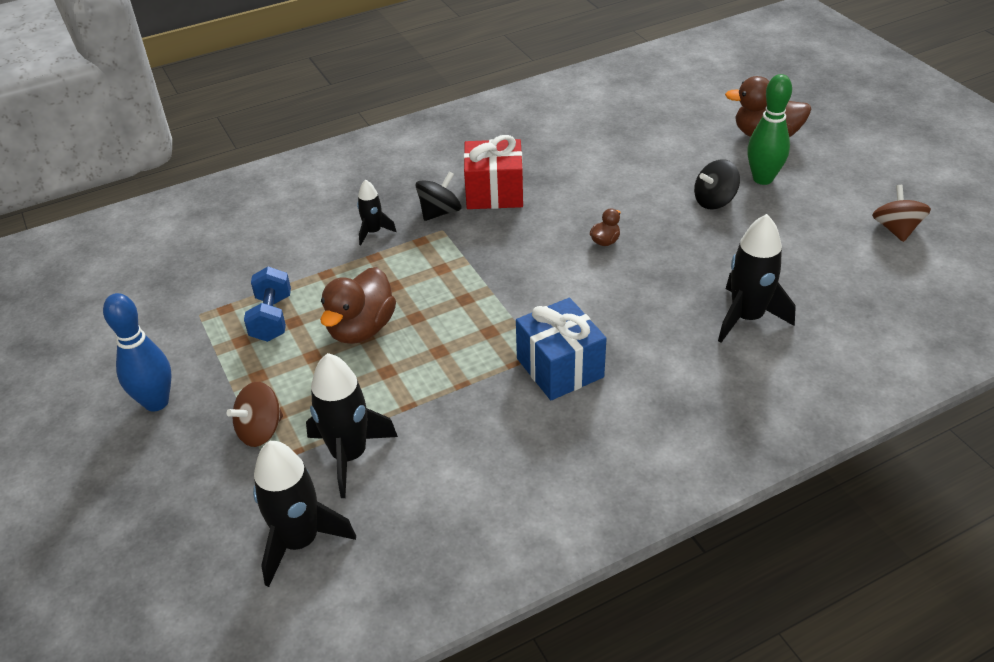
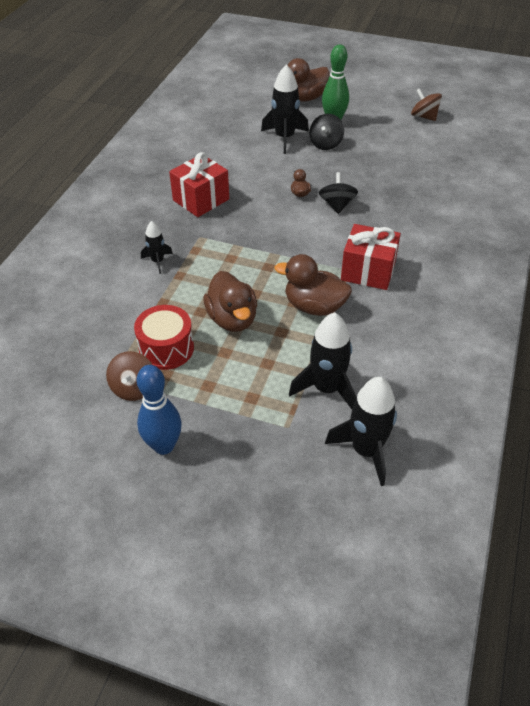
camera: 45 degrees left, 5 degrees up
(260, 430) = (256, 413): brown spinning top -> brown spinning top (133, 388)
(272, 318) = (166, 348): blue dumbbell -> red drum
(439, 212) = (183, 228): black spinning top -> black spinning top (337, 205)
(452, 368) = (314, 306): none -> brown duck
(560, 368) = (368, 271): blue gift -> red gift
(747, 317) = (418, 194): black rocket -> black rocket (284, 138)

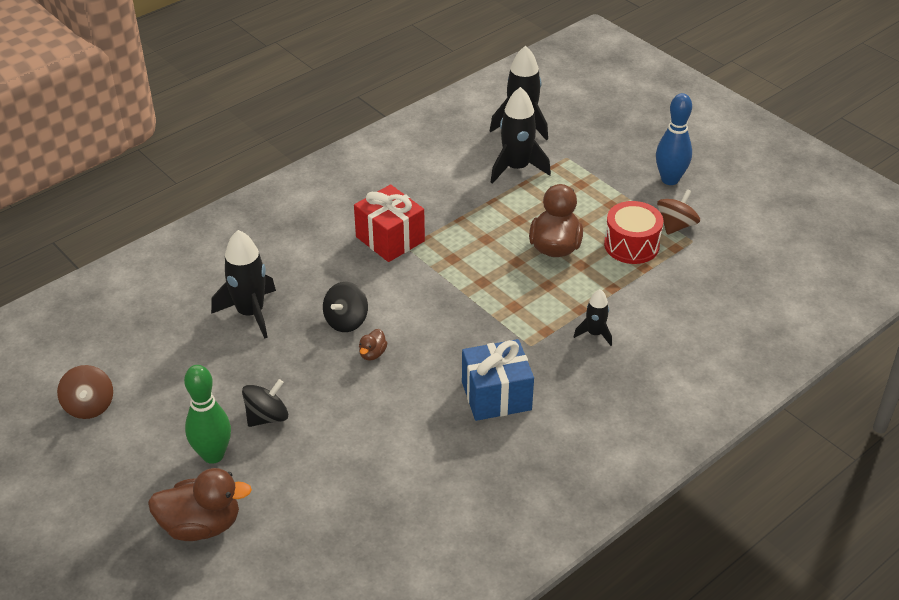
camera: 150 degrees left, 5 degrees down
(201, 200) = (496, 396): red gift -> blue gift
(284, 138) = (309, 453): black rocket -> black rocket (250, 313)
(314, 306) = (471, 228): brown duck -> none

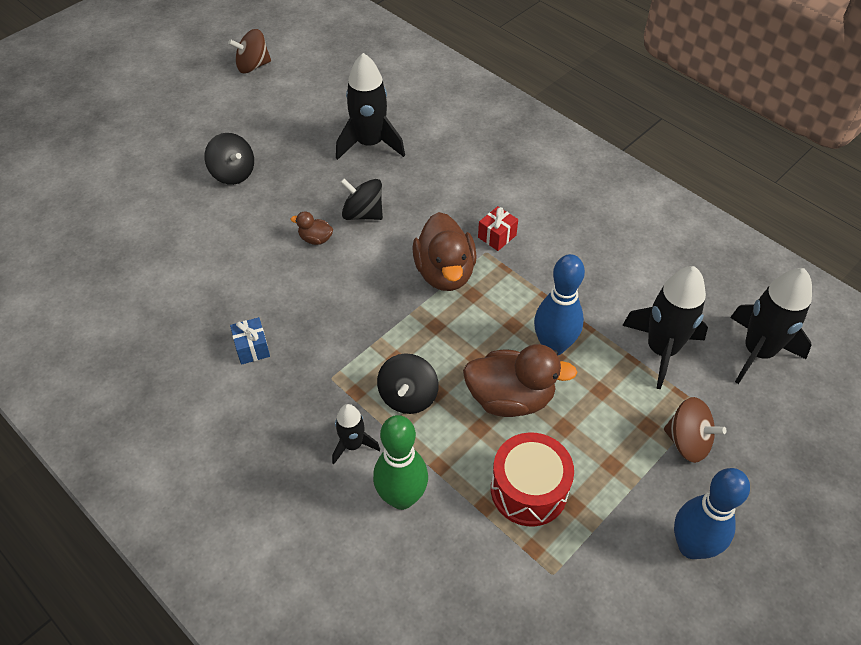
camera: 85 degrees right, 10 degrees up
(201, 525) = (114, 150): brown duck -> brown duck (445, 272)
(213, 455) = (190, 145): green bowling pin -> green bowling pin (402, 497)
(390, 239) = (497, 236): red gift -> red gift, size x0.49
(496, 396) = (252, 348): blue gift -> blue gift, size x0.49
(509, 220) = (553, 346): none -> blue bowling pin
(551, 301) = (408, 396): none -> black spinning top
(676, 225) = (583, 551): brown spinning top -> brown spinning top (687, 441)

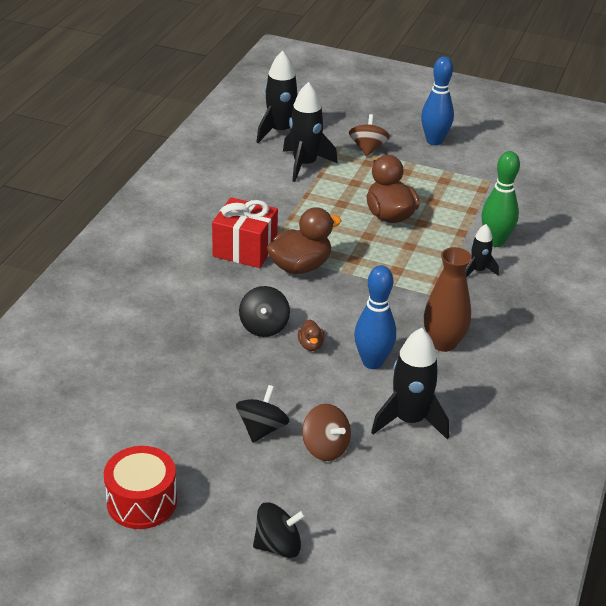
camera: 115 degrees left, 15 degrees down
(252, 348) = (443, 343): blue gift -> brown vase
(253, 66) = (78, 481): brown spinning top -> brown spinning top (325, 448)
(370, 144) = (169, 348): black rocket -> black rocket (409, 420)
(408, 396) = (422, 257): black spinning top -> black spinning top (278, 545)
(497, 236) = (245, 249): red gift -> red gift, size x2.04
(529, 490) = (448, 197): red drum -> red drum (142, 502)
(553, 346) = (333, 206): blue bowling pin -> blue bowling pin (372, 362)

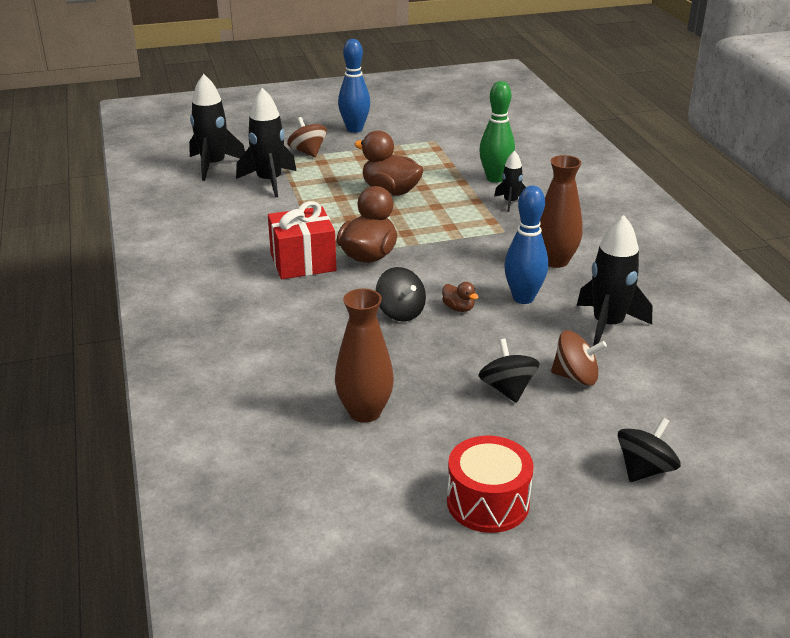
camera: 35 degrees left, 5 degrees down
(144, 391) = (364, 412): none -> brown vase

